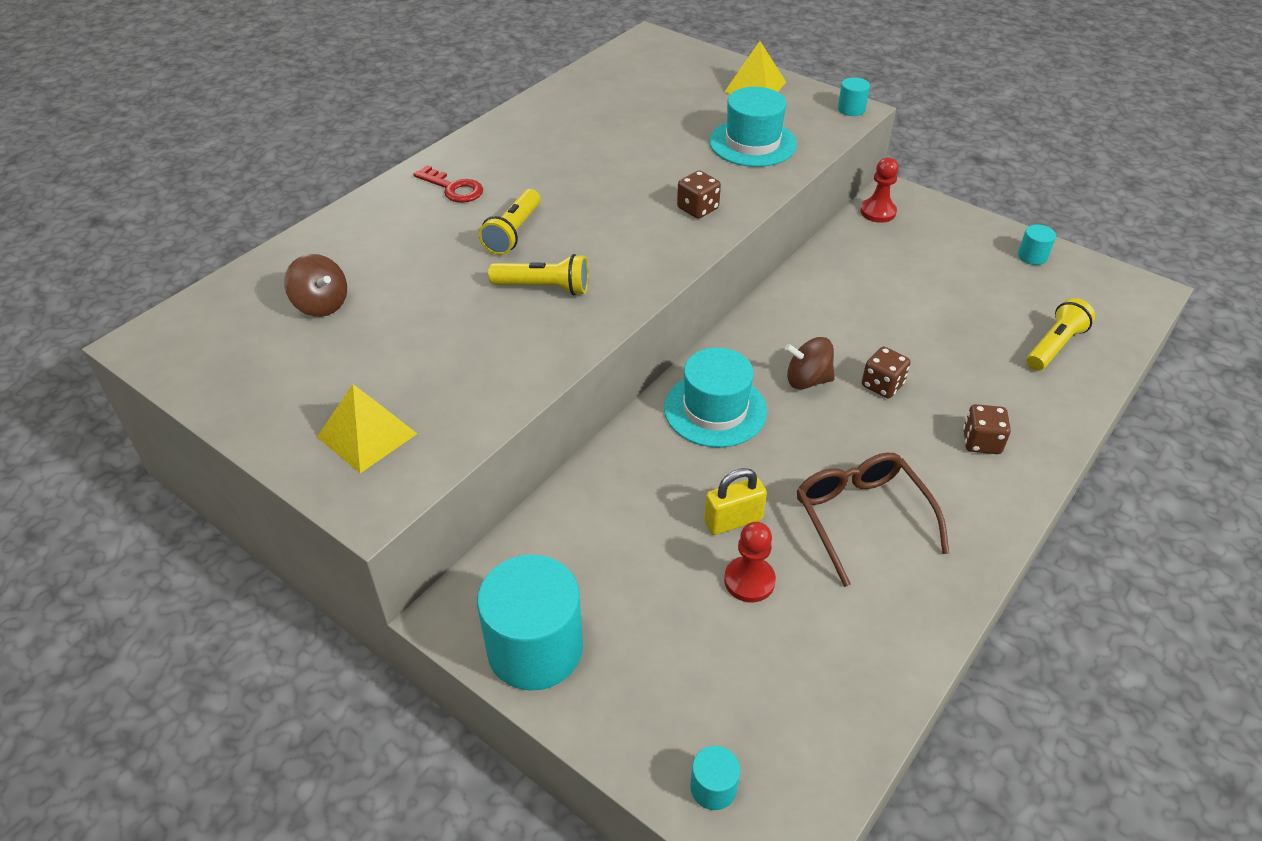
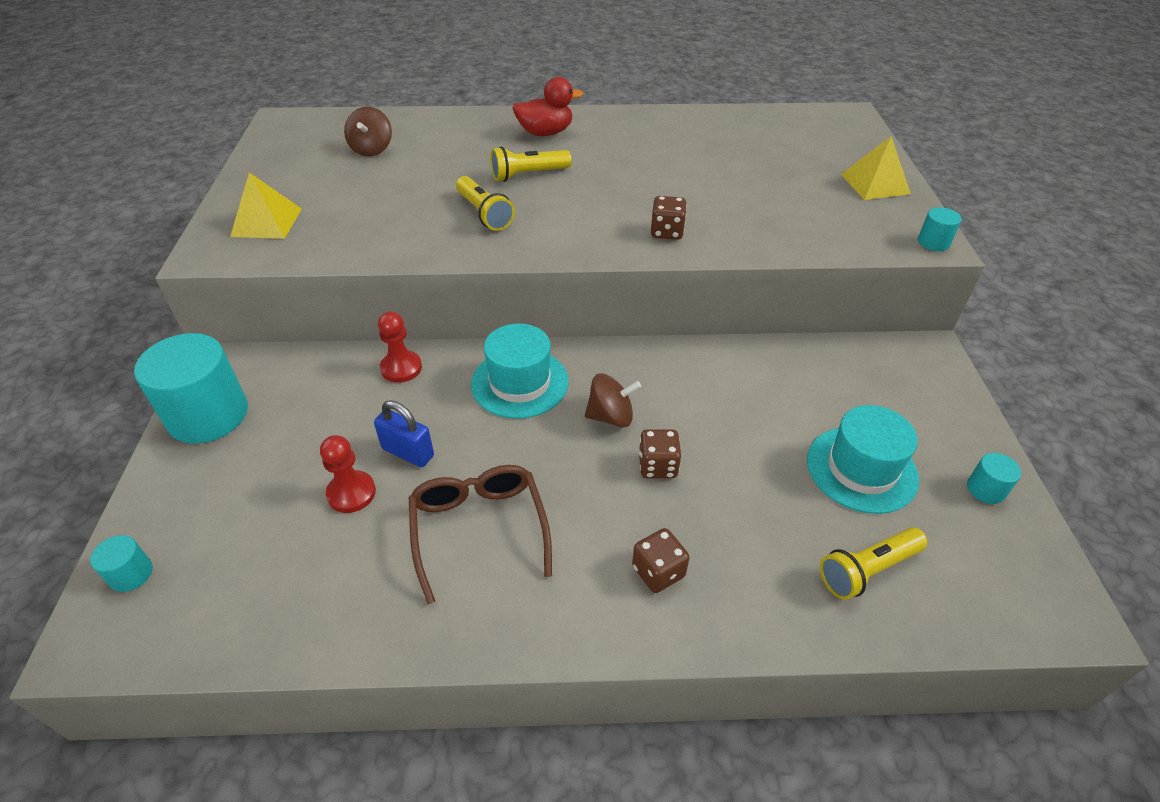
camera: 50 degrees right, 0 degrees up
(453, 188) = (545, 133): red key -> red duck
(733, 521) = (408, 452): yellow padlock -> blue padlock
(752, 143) = (794, 217): turquoise hat -> turquoise hat (861, 469)
(807, 380) = (611, 416): brown spinning top -> brown spinning top turned 120 degrees clockwise
(861, 518) = (479, 529): brown glasses -> brown glasses turned 45 degrees counterclockwise
(878, 212) = (887, 354): red pawn -> red pawn (401, 368)
(1054, 346) = (867, 570): yellow flashlight -> yellow flashlight turned 150 degrees clockwise

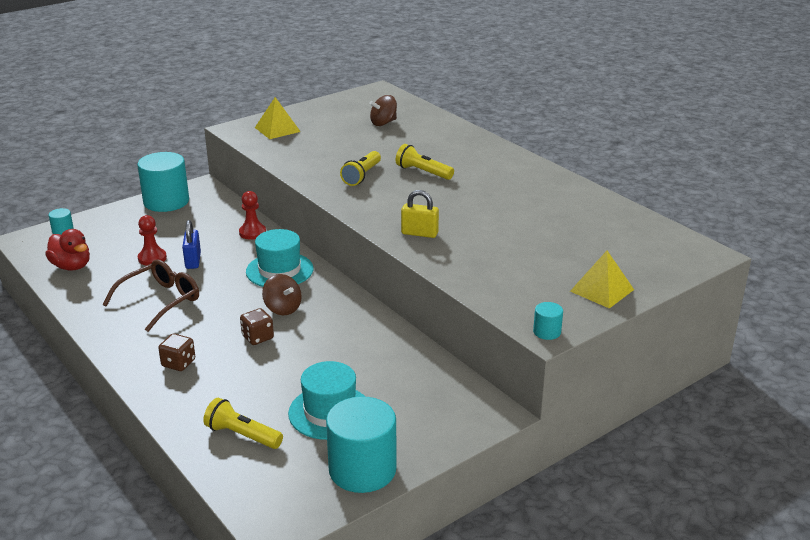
camera: 55 degrees right, 15 degrees down
(545, 133) = (482, 159): red duck -> red duck (72, 266)
(666, 232) = (419, 233): brown dice -> yellow padlock
(985, 489) = (362, 469): turquoise cylinder -> turquoise cylinder, size x2.29

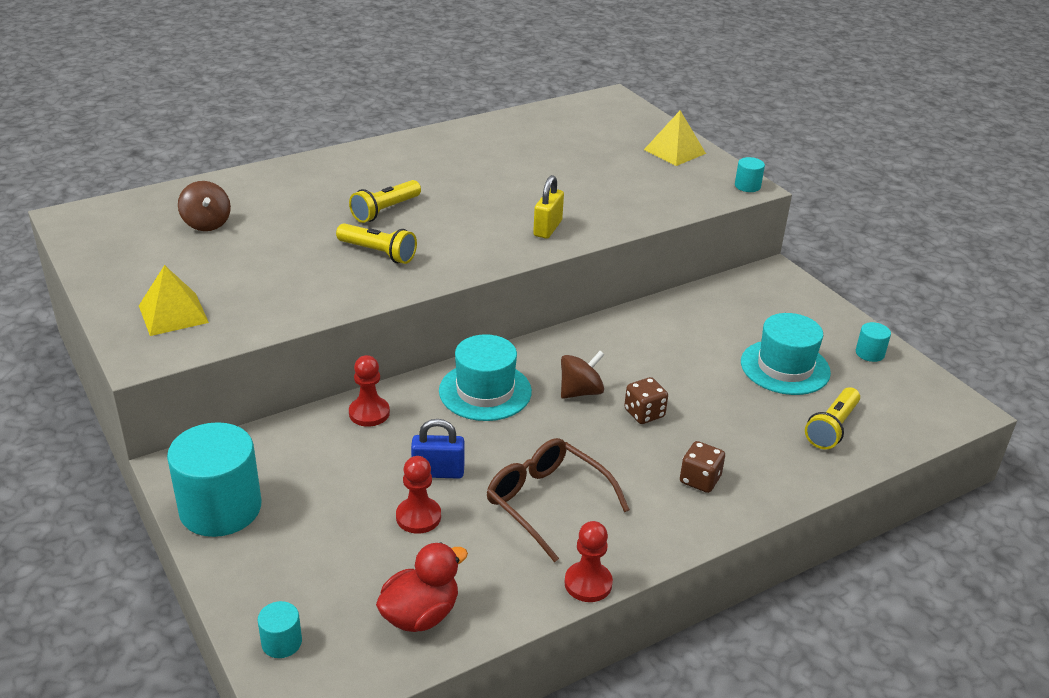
camera: 85 degrees left, 5 degrees up
(83, 319) = (588, 583): none -> red pawn
(362, 469) = (870, 353): turquoise cylinder -> turquoise cylinder, size x0.44

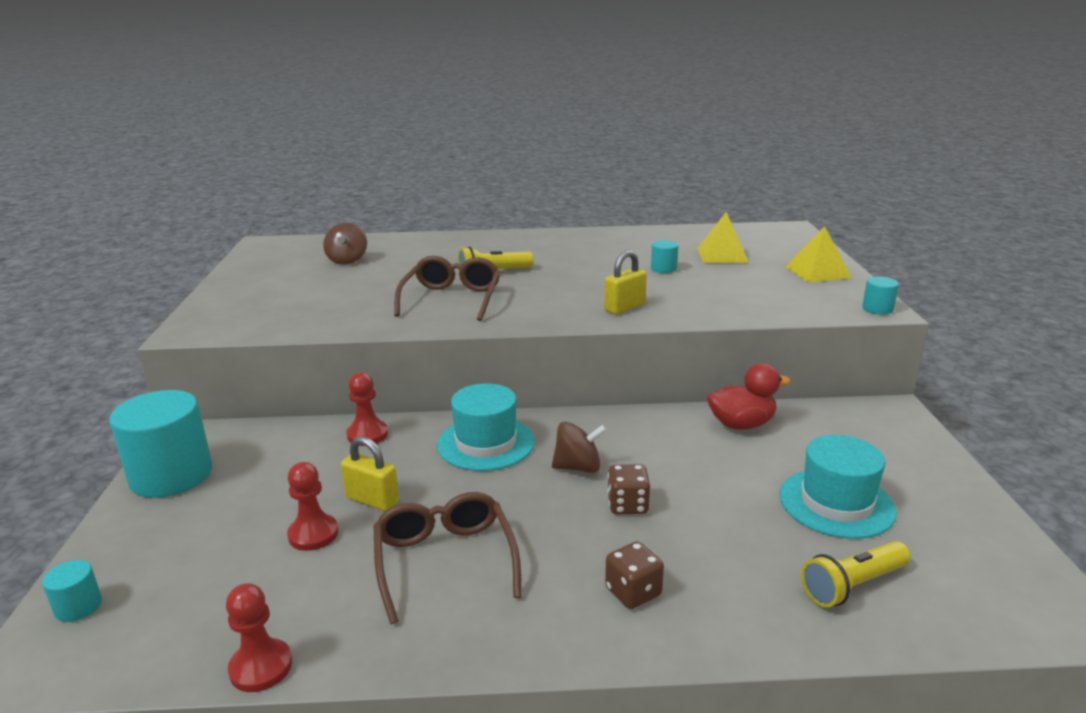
camera: 30 degrees right, 10 degrees down
(173, 314) = (246, 309): yellow pyramid -> yellow pyramid (722, 255)
(378, 253) = (452, 299): yellow flashlight -> brown glasses
(420, 615) = (214, 628): red duck -> red duck (741, 424)
(438, 472) = (372, 500): blue padlock -> yellow padlock
(588, 583) = (404, 662): red pawn -> red pawn (261, 667)
(870, 353) = (966, 516): turquoise cylinder -> turquoise cylinder (663, 268)

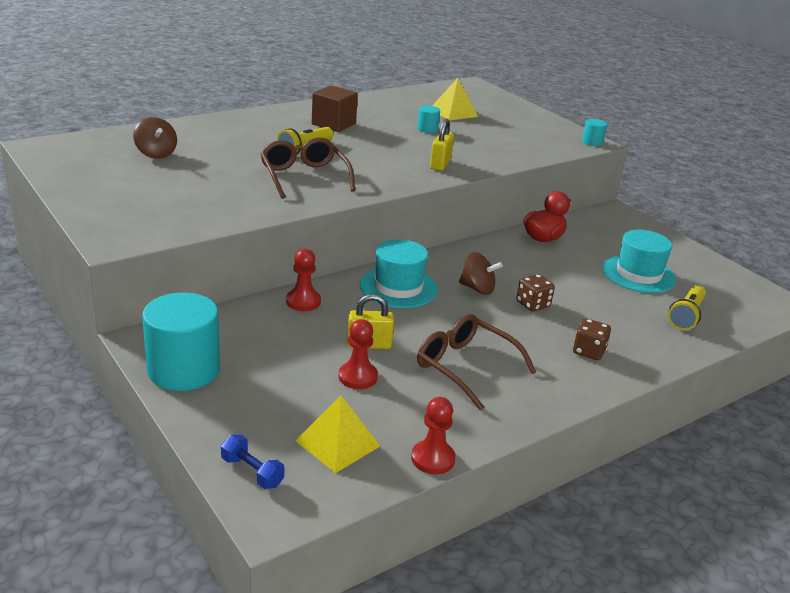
camera: 35 degrees left, 5 degrees up
(78, 606) = (252, 472): turquoise cylinder -> blue dumbbell
(561, 252) = (333, 124): none -> brown cube
(578, 467) = (477, 289): brown spinning top -> brown spinning top turned 60 degrees clockwise
(817, 272) = (529, 119): yellow pyramid -> yellow pyramid (337, 443)

